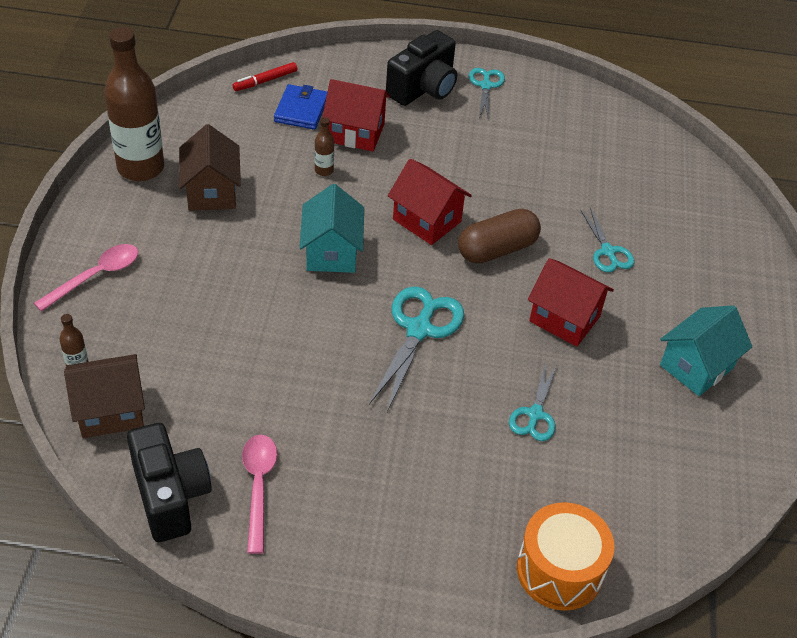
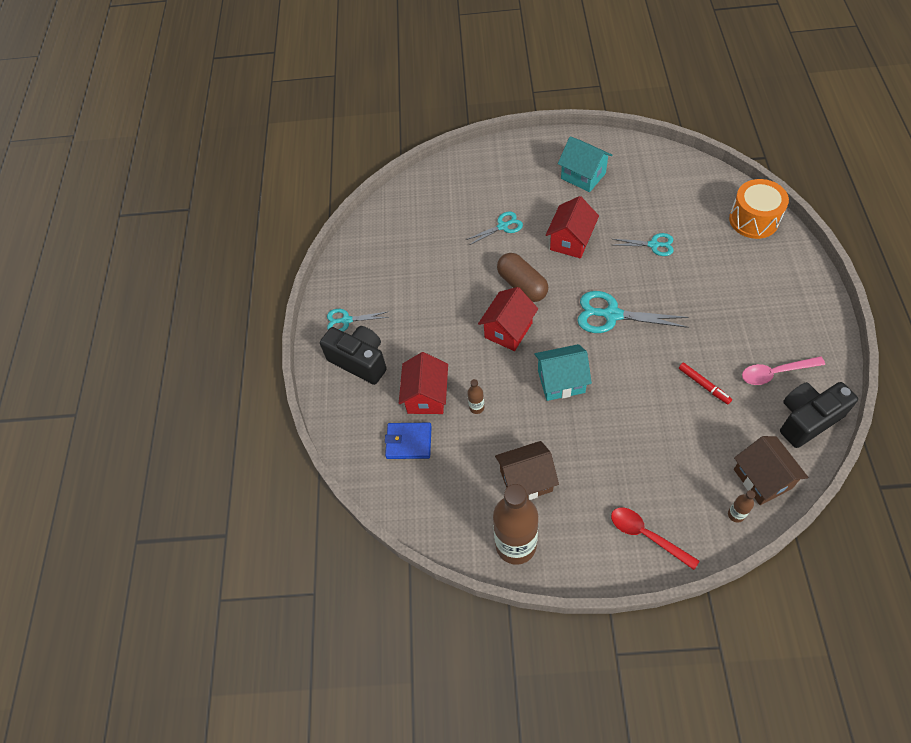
camera: 90 degrees left, 10 degrees up
(96, 276) = (646, 535): pink spoon -> red spoon
(265, 81) = (377, 480): red marker -> red marker (704, 385)

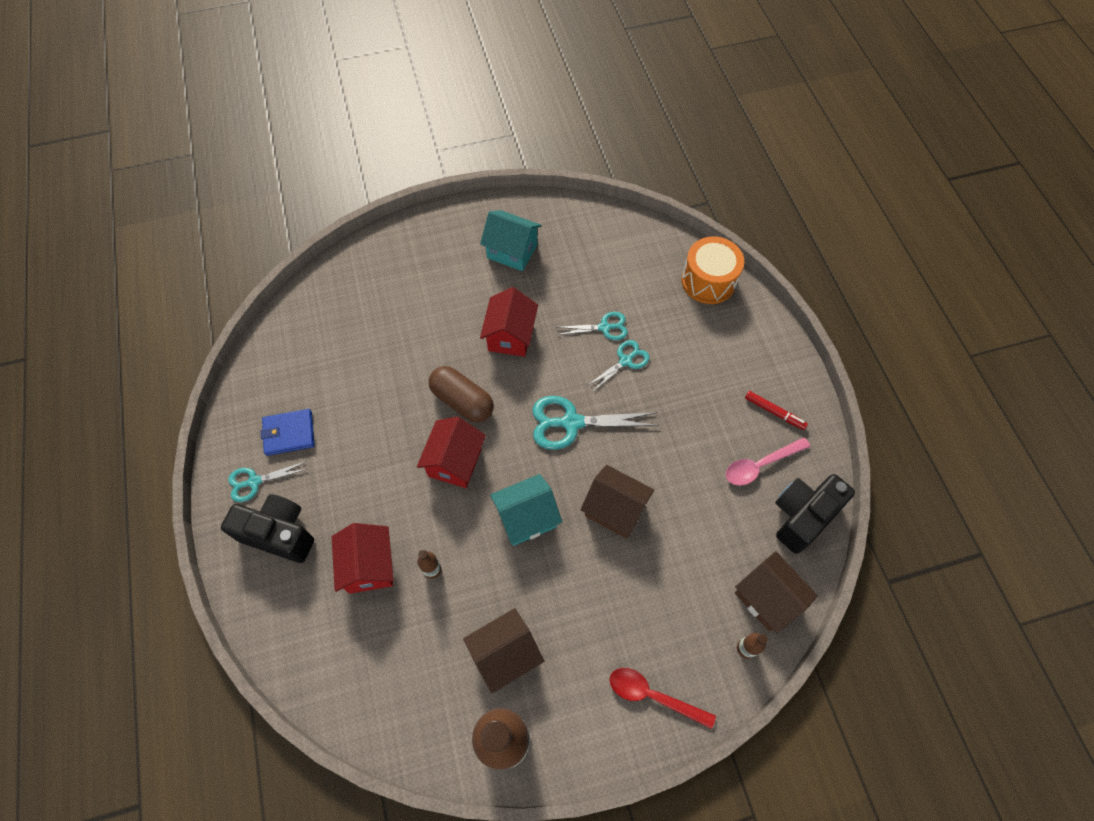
camera: 20 degrees left, 5 degrees up
(409, 442) = (356, 631): blue wallet -> blue wallet (289, 433)
(503, 226) = (428, 328): turquoise scissors -> turquoise scissors (625, 361)
(638, 387) = (614, 509): none -> brown house
(704, 385) = (686, 494): red marker -> red marker (774, 412)

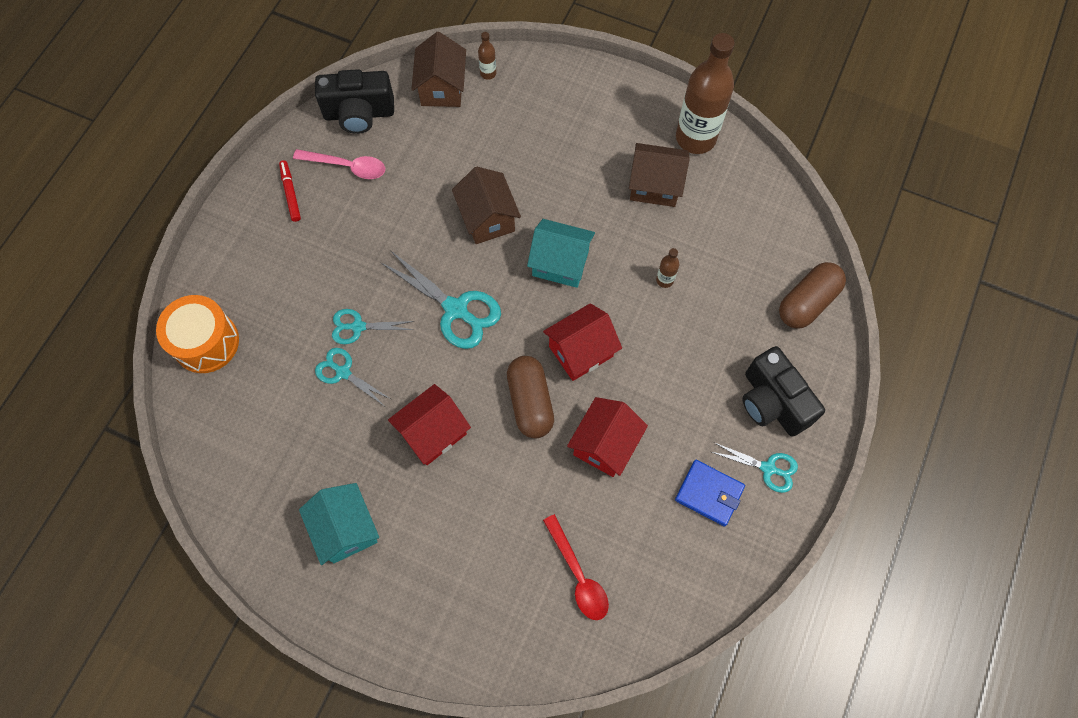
camera: 140 degrees left, 5 degrees up
(297, 645) = (807, 302): none -> brown capsule
(369, 566) = (713, 320): red house -> red house (605, 444)
(653, 695) = (575, 93): red spoon -> red spoon (578, 575)

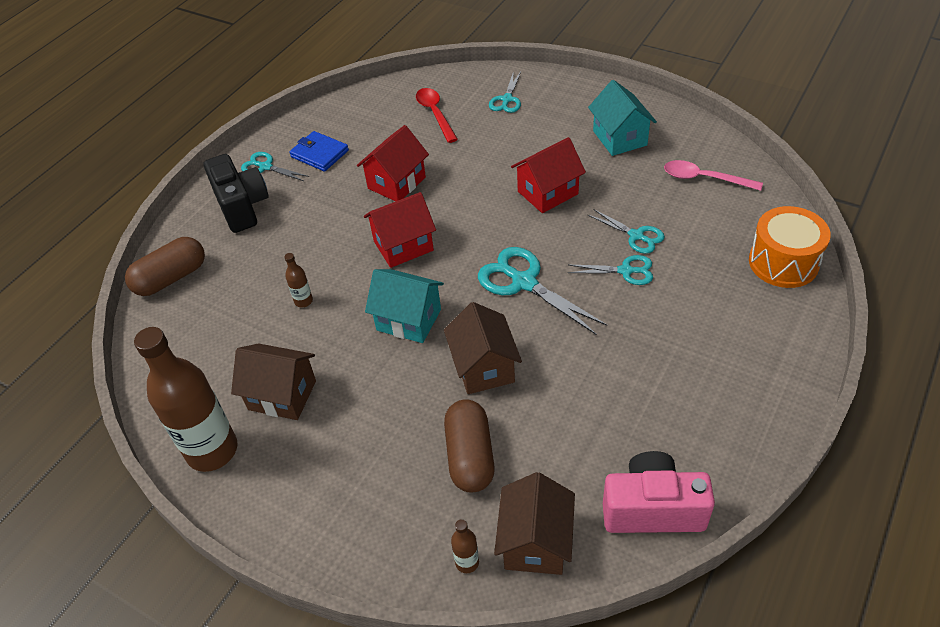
camera: 170 degrees left, 20 degrees down
(290, 193) = (727, 406): red marker -> none
(347, 166) = (659, 436): pink spoon -> pink spoon (704, 178)
(359, 114) = (652, 509): black camera -> pink camera
(486, 607) = (507, 99): none -> turquoise scissors
(530, 402) = (457, 211): brown capsule -> brown capsule (470, 456)

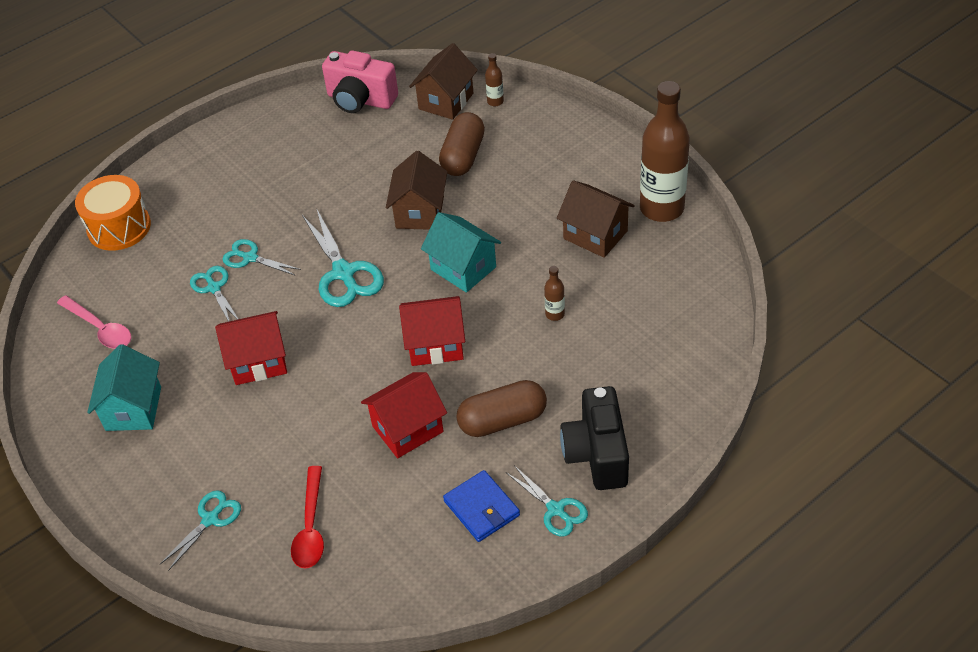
camera: 160 degrees left, 0 degrees up
(171, 278) = (689, 381): brown capsule -> brown capsule (502, 420)

